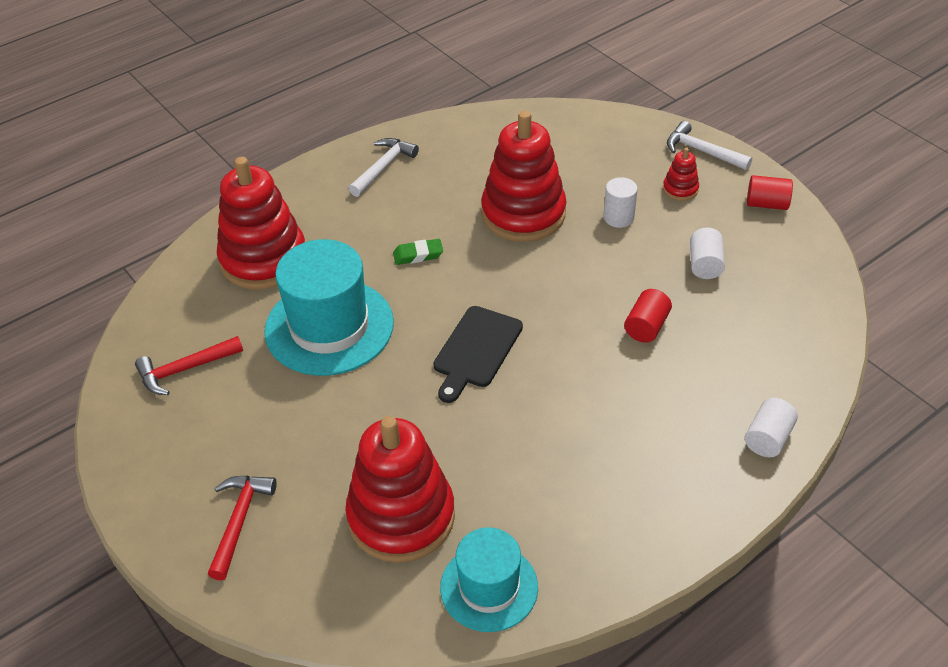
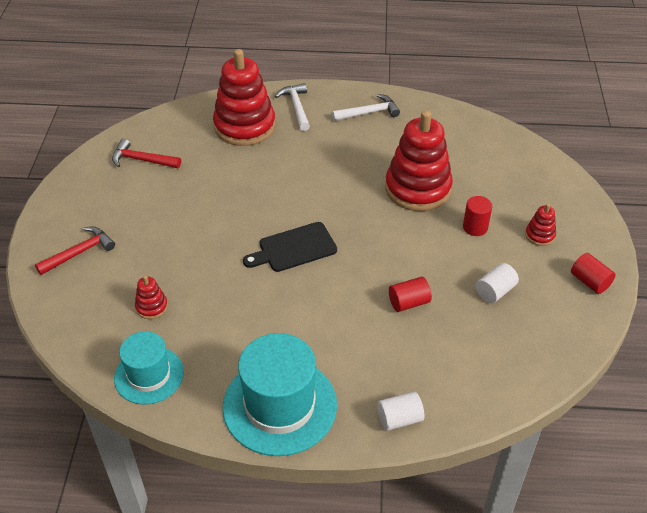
camera: 40 degrees right, 0 degrees up
(329, 327) = (234, 184): turquoise hat -> turquoise hat (279, 405)
(401, 516) = (151, 307): red stacking toy -> red stacking toy, size x0.43
(418, 255) = (327, 175): green eraser -> none
(618, 217) = (475, 227): white cylinder -> red cylinder
(702, 151) = (587, 220): white hammer -> white hammer (296, 107)

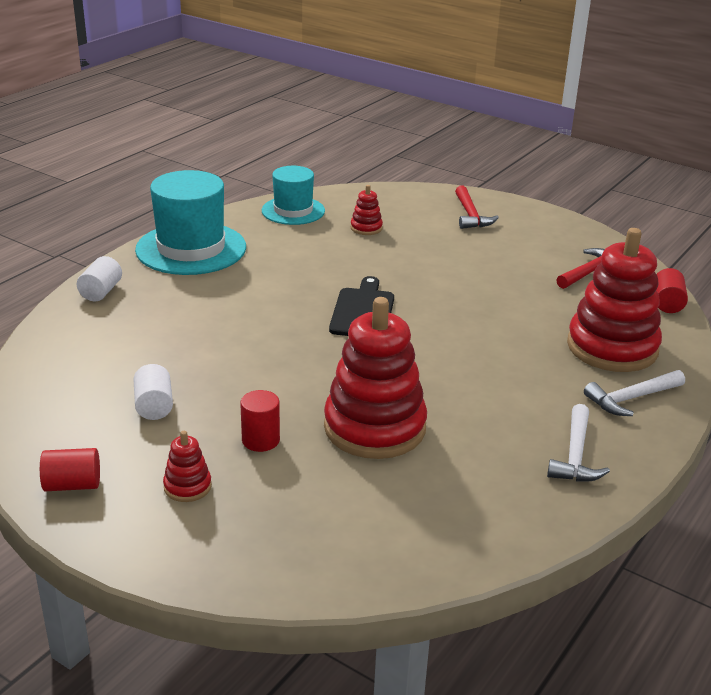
camera: 120 degrees right, 15 degrees down
(296, 107) = (631, 399): white hammer -> white hammer turned 135 degrees clockwise
(409, 302) = (211, 346): red cylinder -> red cylinder (667, 303)

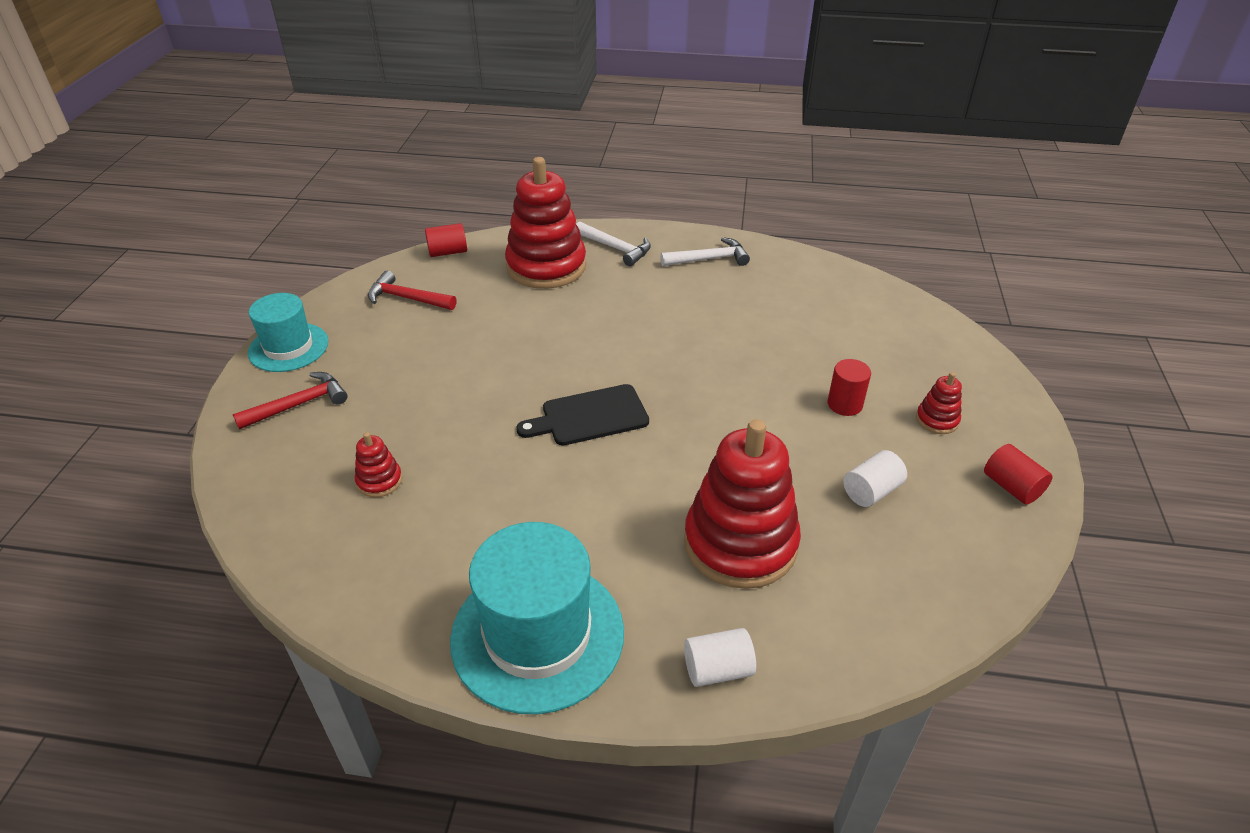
camera: 115 degrees left, 10 degrees up
(293, 211) = (354, 575): turquoise hat -> turquoise hat (288, 347)
(374, 427) = (767, 351): red stacking toy -> red stacking toy (740, 543)

